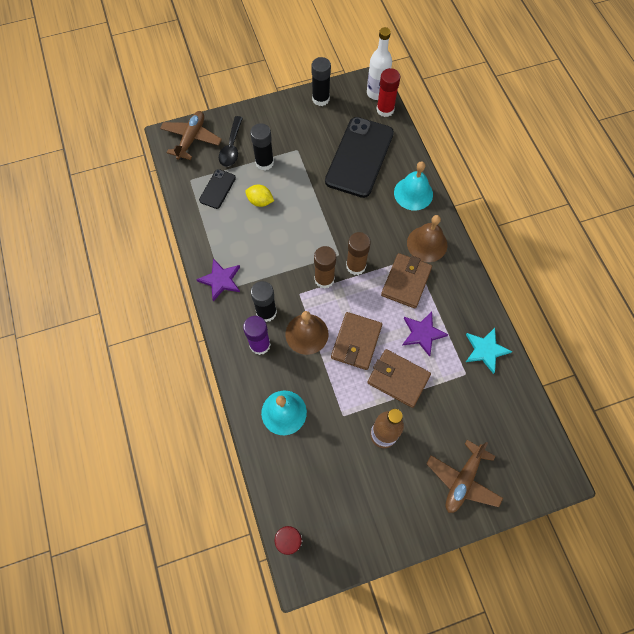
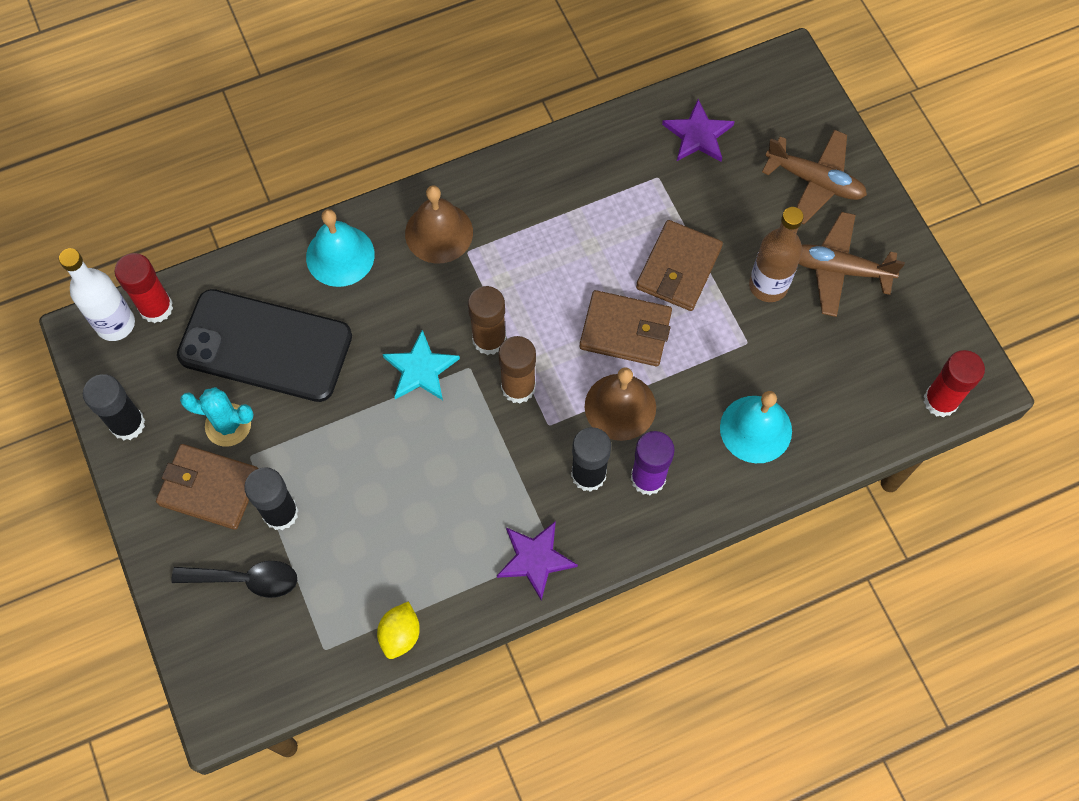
camera: 95 degrees left, 0 degrees up
(191, 139) = (226, 663): brown plane -> brown plane (838, 269)
(217, 189) = (343, 593): black phone -> none
(260, 201) = (368, 511): yellow lemon -> yellow lemon (400, 634)
(315, 140) = (228, 425): none -> turquoise cactus
(406, 282) = (512, 262): brown wallet -> brown wallet (210, 488)
(422, 333) = (599, 236): purple star -> purple star (698, 135)
(485, 350) = (617, 150): turquoise star -> turquoise star (420, 369)

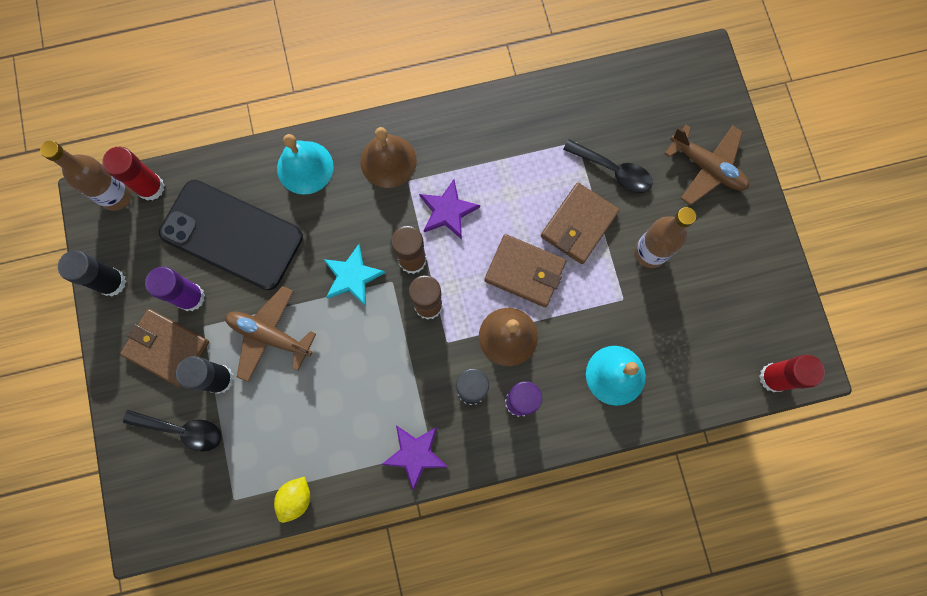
camera: 10 degrees right, 10 degrees up
(115, 324) = (116, 196): white bottle -> brown bottle
(228, 425) = (190, 297): turquoise cactus -> purple glue stick
(698, 135) = (617, 110): purple star -> purple star (447, 211)
(707, 202) = (613, 170): none -> black spoon
(838, 269) = (711, 248): brown plane -> brown plane (270, 335)

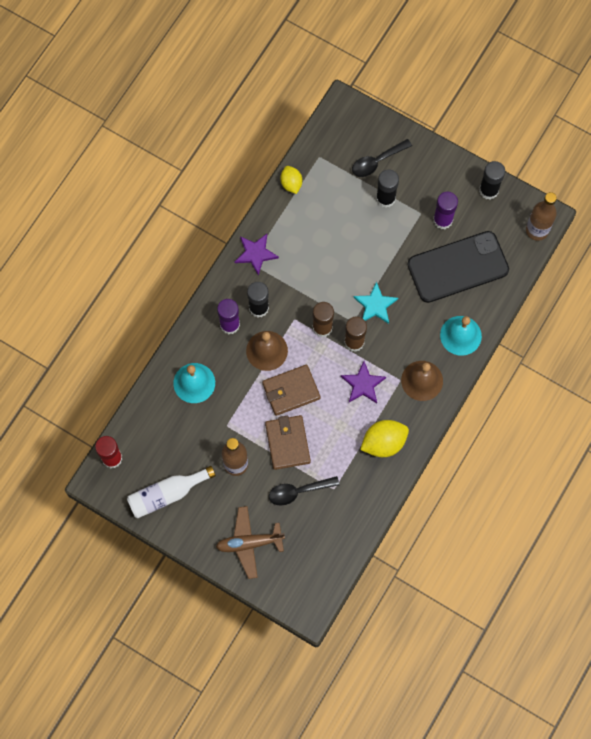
camera: 135 degrees right, 5 degrees down
(151, 187) = (525, 250): red glue stick -> none
(167, 348) = (426, 188): brown wallet -> none
(270, 335) = (384, 240): brown plane -> none
(486, 139) = (383, 442): none -> yellow lemon
(747, 287) = (167, 494): none -> white bottle

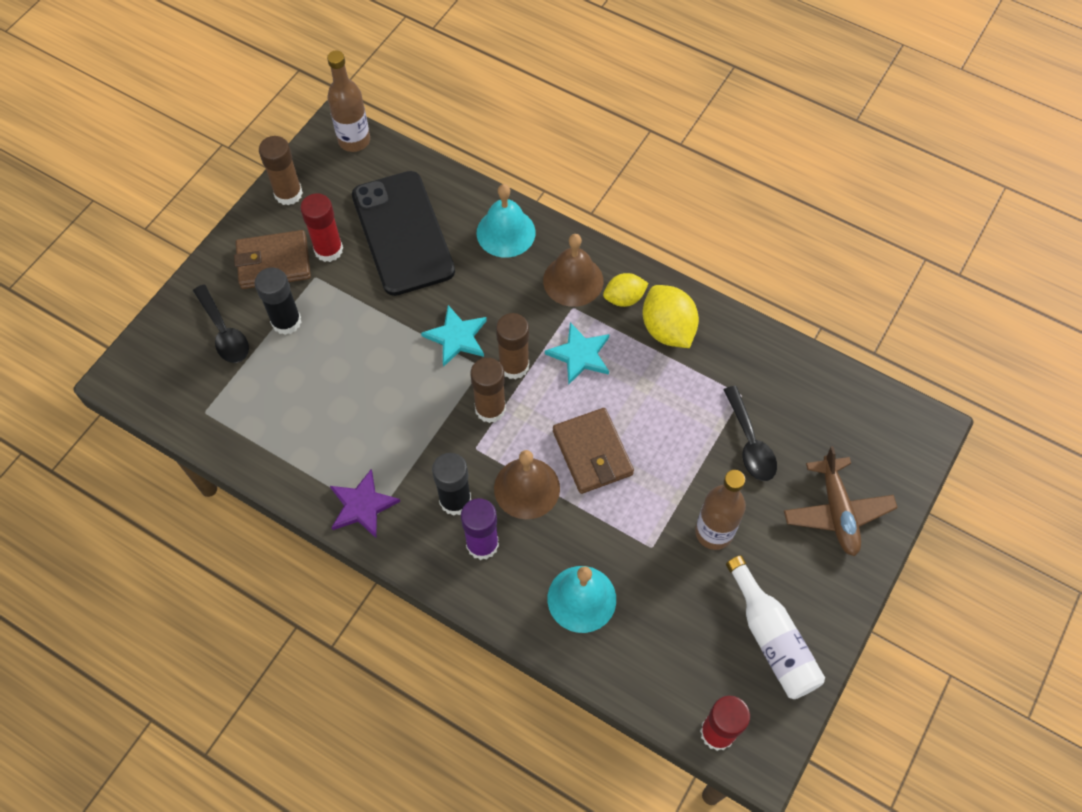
camera: 90 degrees left, 10 degrees down
(287, 443) = (675, 457): brown wallet -> brown wallet (274, 262)
(291, 184) = (246, 453): yellow lemon -> yellow lemon (624, 298)
(363, 384) = (580, 355): purple star -> turquoise star
(442, 220) = (328, 250): purple glue stick -> red glue stick
(488, 190) = (288, 194): black glue stick -> brown glue stick

